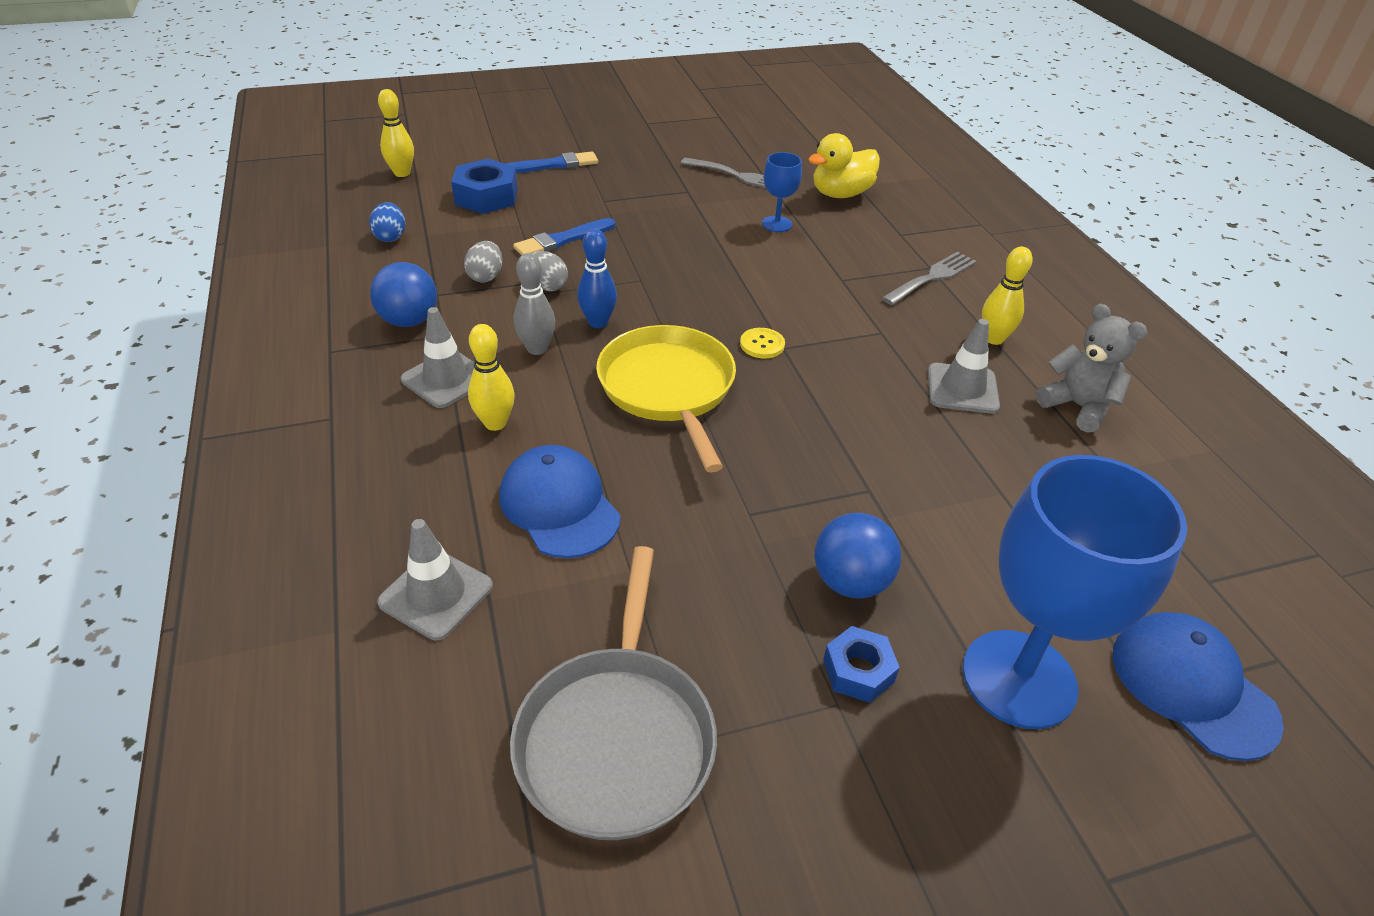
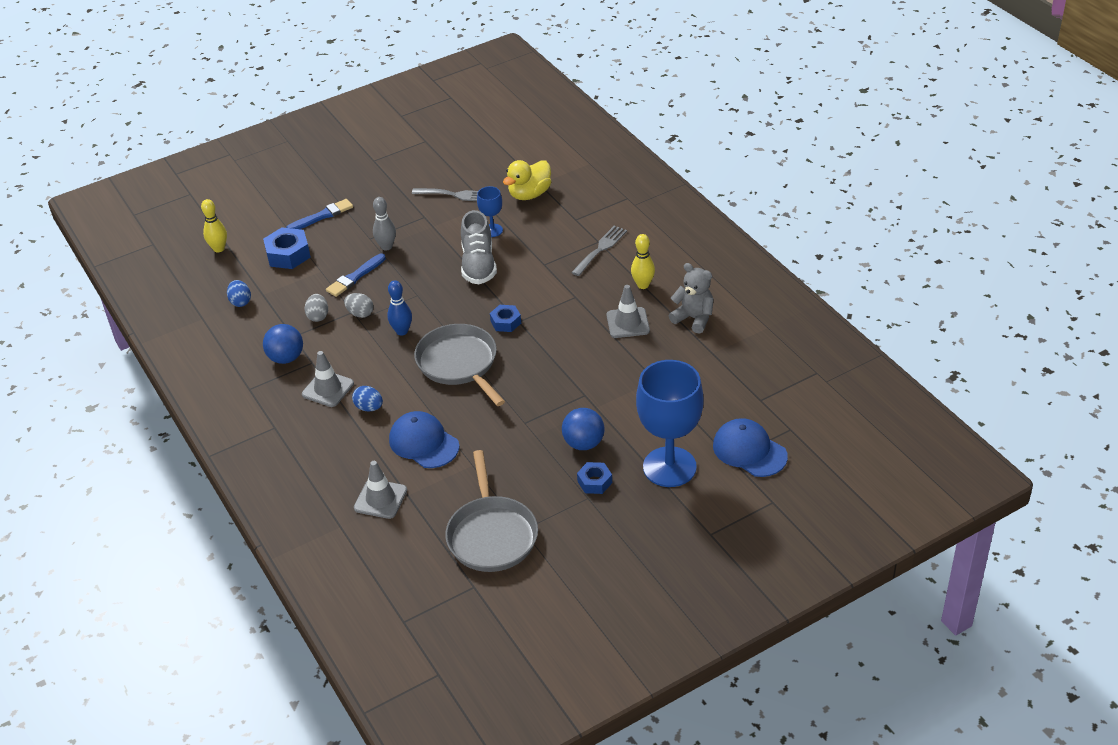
camera: 10 degrees left, 0 degrees up
(495, 423) = (369, 407): yellow bowling pin -> blue egg
(537, 349) = (372, 357): grey bowling pin -> grey bowling pin (386, 247)
(668, 388) = (459, 363): yellow pan -> grey pan
(744, 261) = (478, 265): none -> grey shoe
(762, 344) = (505, 322): yellow button -> blue nut

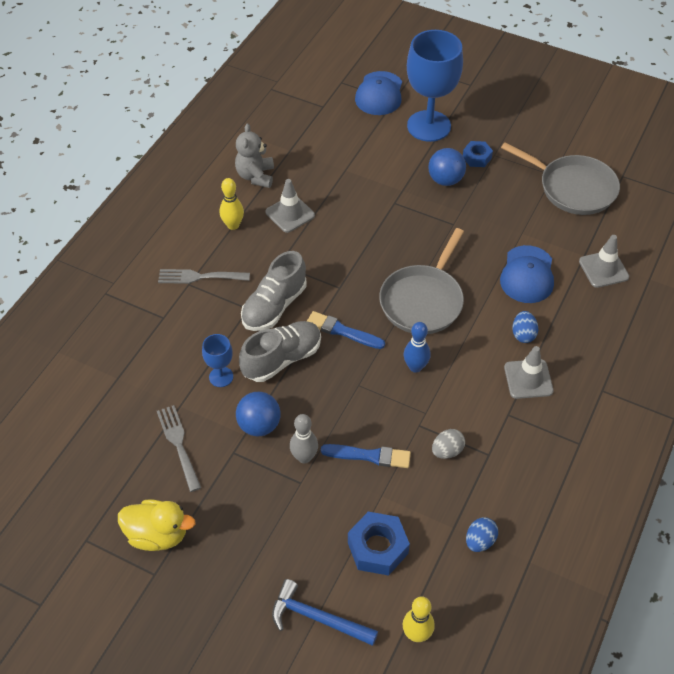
camera: 125 degrees left, 10 degrees up
(275, 213) = (317, 618): none -> blue hammer
(286, 358) = (520, 440): blue ball -> blue ball (259, 425)
(322, 216) = (291, 559): blue brush -> blue brush (342, 331)
(360, 313) = (417, 416): grey egg -> none
(492, 535) = (573, 188): grey pan -> grey pan turned 75 degrees clockwise
(505, 322) = (347, 296): blue nut -> none
(529, 194) = (141, 376): yellow duck -> yellow duck (158, 535)
(533, 278) = (274, 306): none -> grey shoe

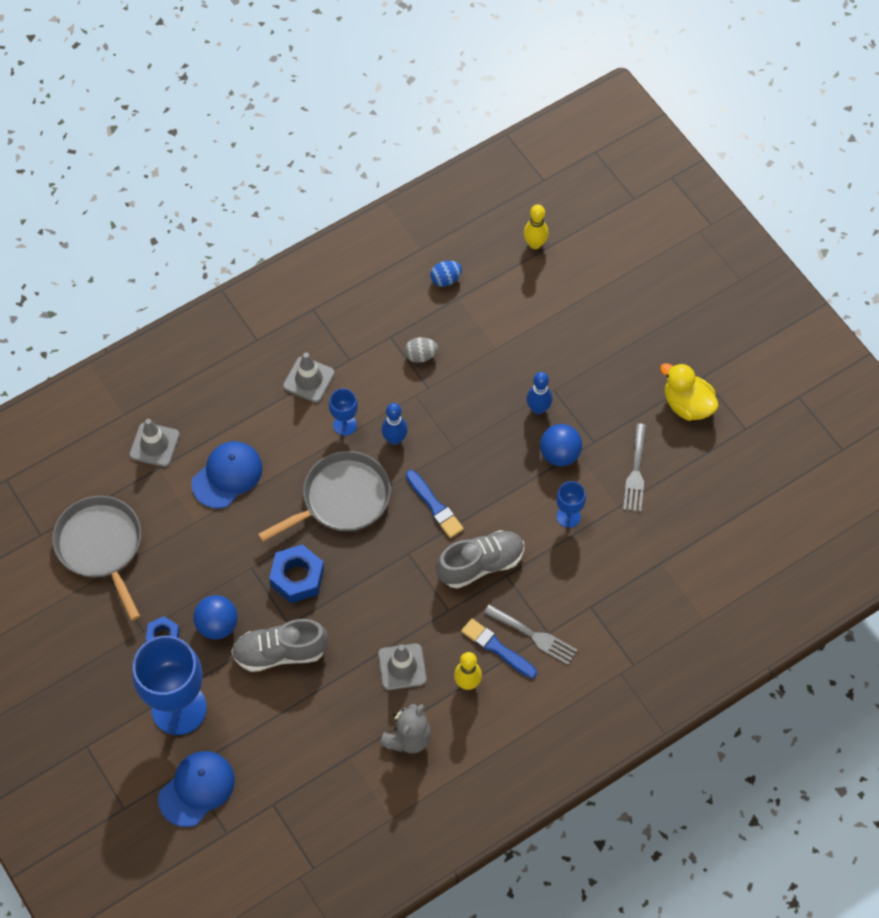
camera: 150 degrees left, 10 degrees up
(282, 359) = (505, 506): grey shoe -> grey shoe (280, 652)
(304, 457) = (538, 408): grey bowling pin -> blue bowling pin
(317, 618) = (598, 288): blue hammer -> none
(369, 456) = (485, 383): blue brush -> blue brush (497, 648)
(377, 548) = (524, 312): blue nut -> blue nut (297, 577)
(466, 357) = (345, 425): none -> blue goblet
(523, 334) = (280, 420): blue egg -> none

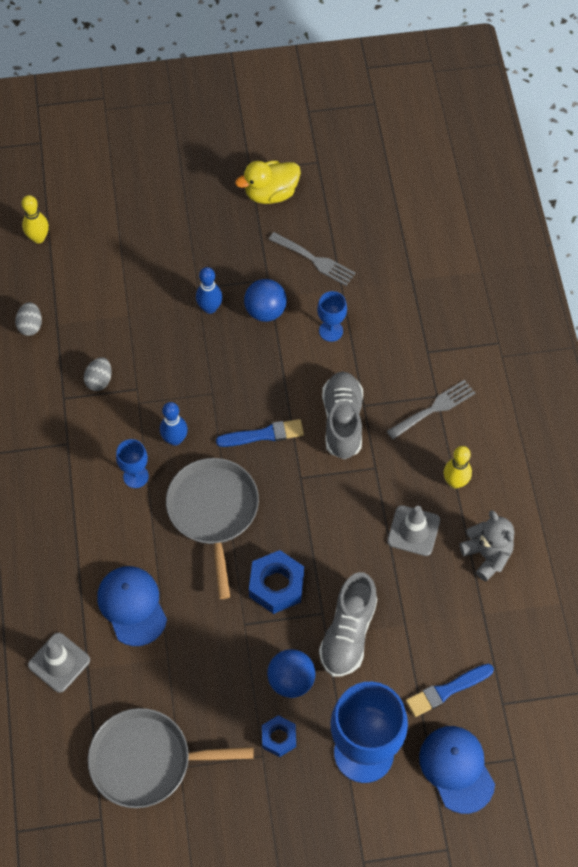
camera: 65 degrees left, 0 degrees up
(309, 380) = (68, 488): grey traffic cone -> none
(445, 279) = (30, 326): blue egg -> grey egg
(497, 648) = (432, 443): blue brush -> blue brush (447, 690)

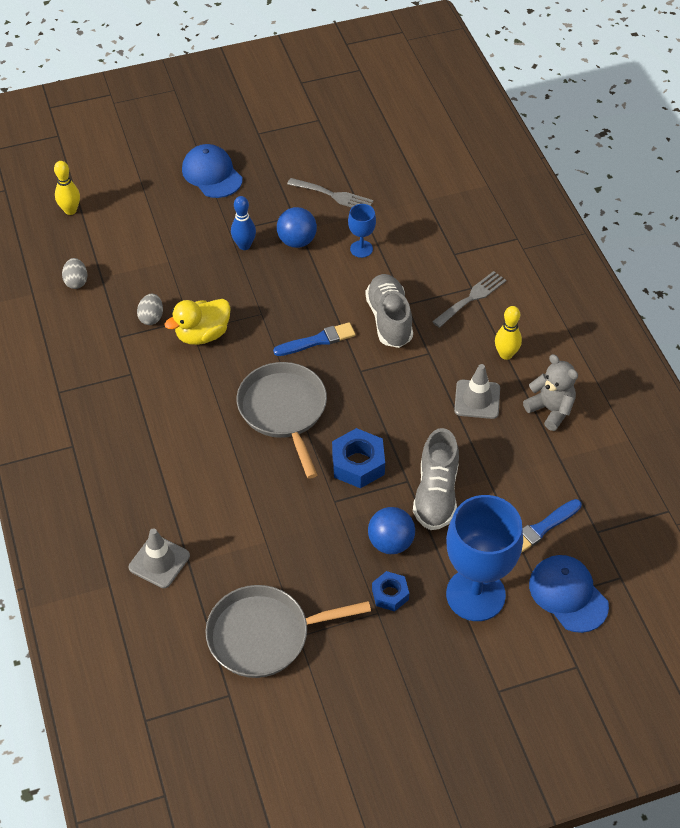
camera: 10 degrees left, 10 degrees down
(132, 606) = (221, 502): blue cap -> blue cap (212, 174)
(136, 476) = (202, 392): blue goblet -> none
(175, 439) = (234, 356): blue bowling pin -> none
(271, 193) = (281, 149): yellow duck -> yellow duck (202, 334)

